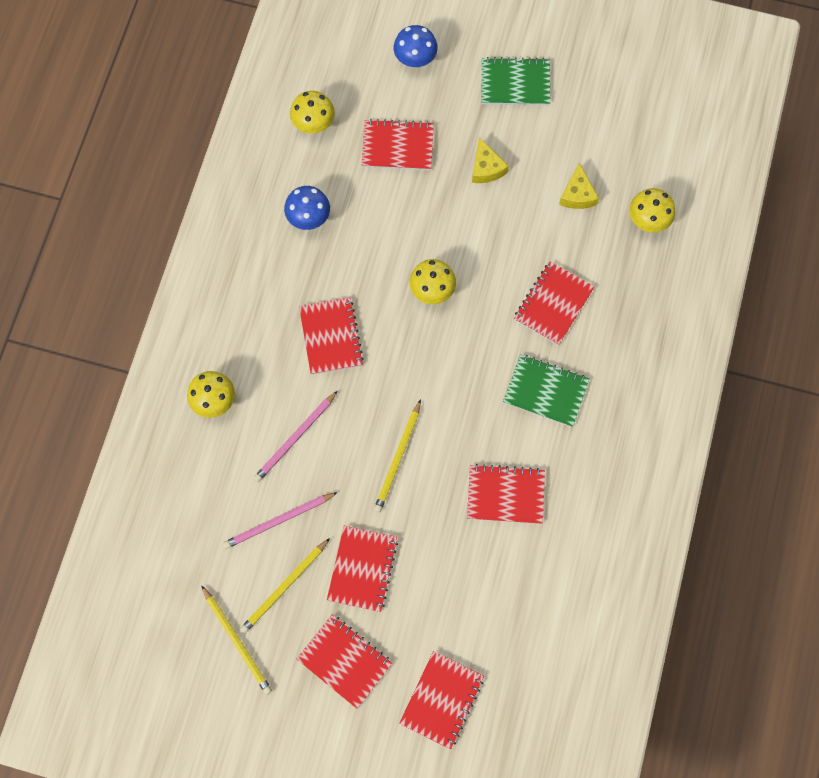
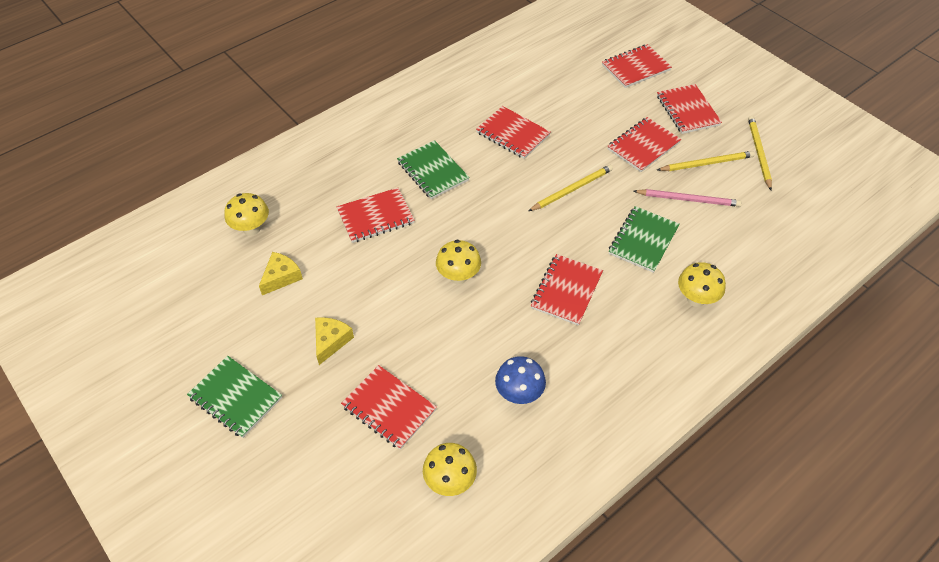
camera: 145 degrees left, 20 degrees down
(295, 438) = (643, 240): pink pencil -> green notebook
(415, 60) = (300, 483): blue mushroom -> none

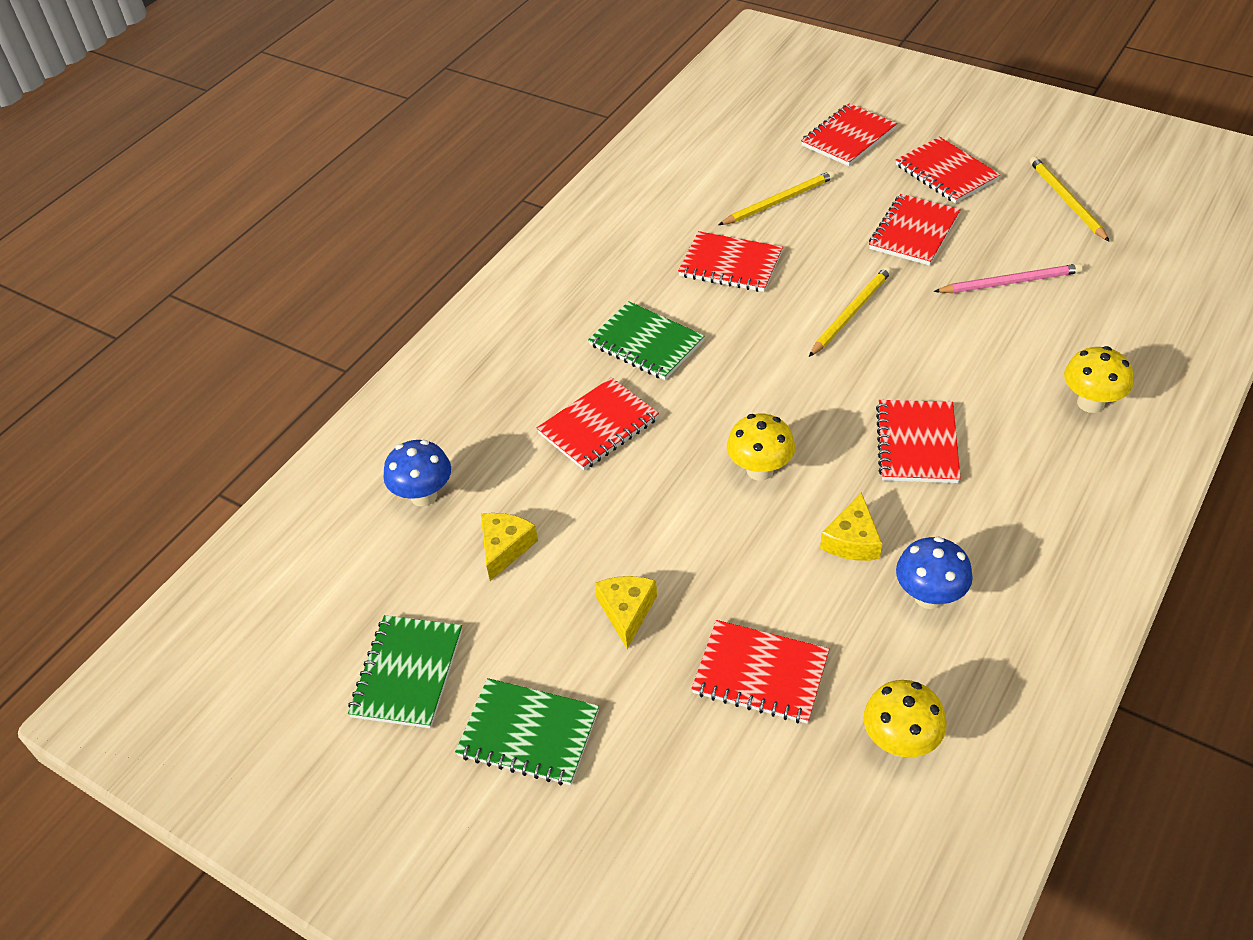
camera: 15 degrees left, 5 degrees down
(251, 229) = (424, 495): yellow mushroom -> blue mushroom
(491, 341) = (852, 540): none -> yellow cheese
(643, 240) = (981, 350): green notebook -> green notebook (407, 673)
(707, 163) = (1008, 231): yellow pencil -> yellow pencil (779, 201)

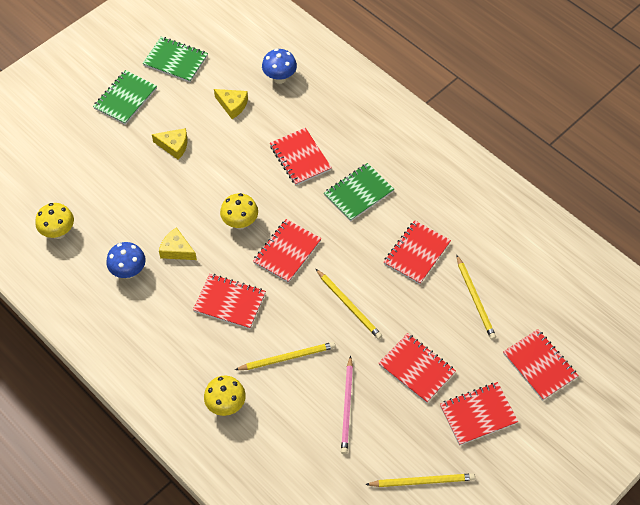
camera: 100 degrees right, 10 degrees up
(760, 674) = (117, 189): red notebook -> red notebook (287, 252)
(972, 356) = (287, 357): none -> yellow pencil

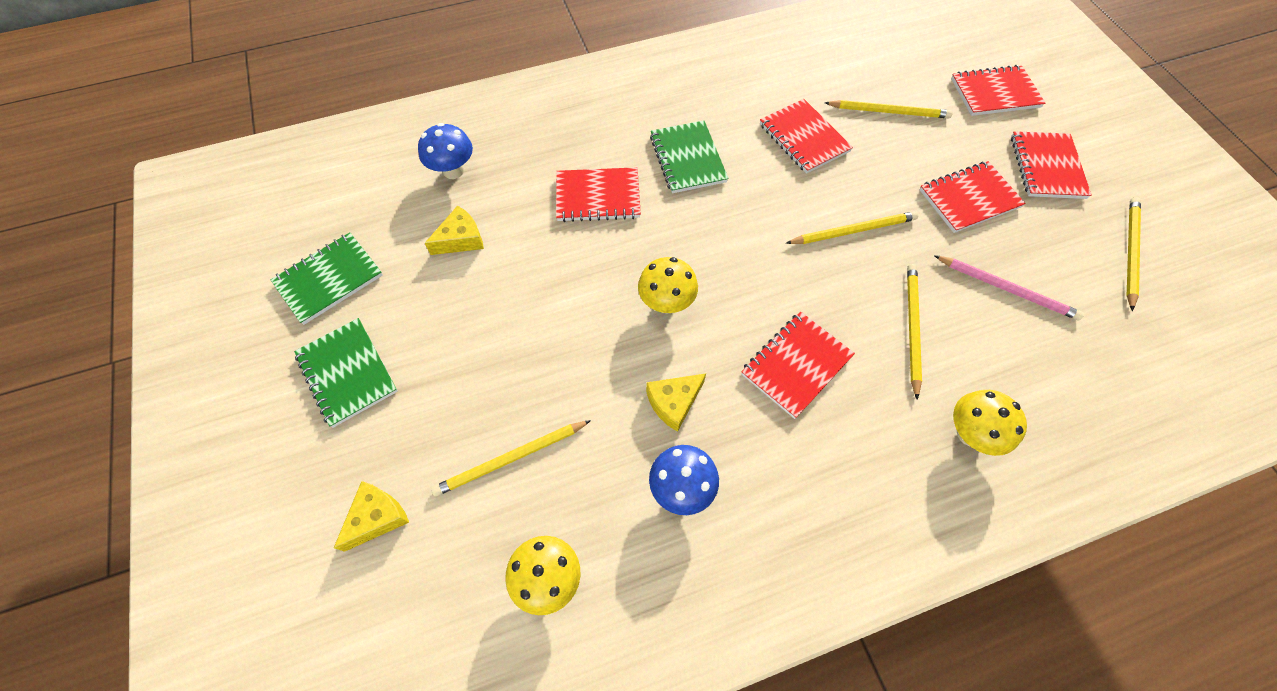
camera: 65 degrees left, 5 degrees up
(111, 190) = (510, 459): none -> yellow pencil
(174, 146) = (483, 338): yellow cheese -> yellow cheese (377, 517)
(287, 252) = (741, 266): red notebook -> none

